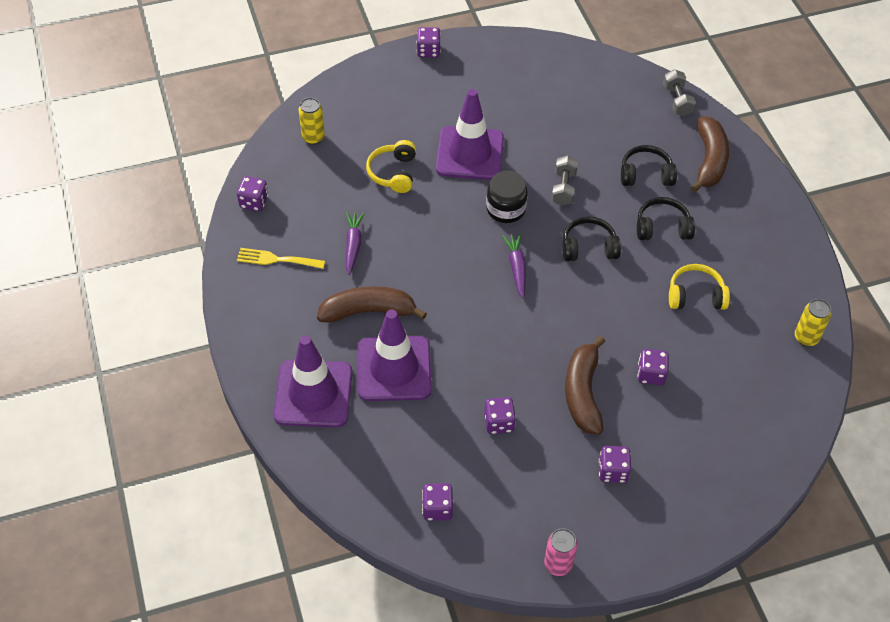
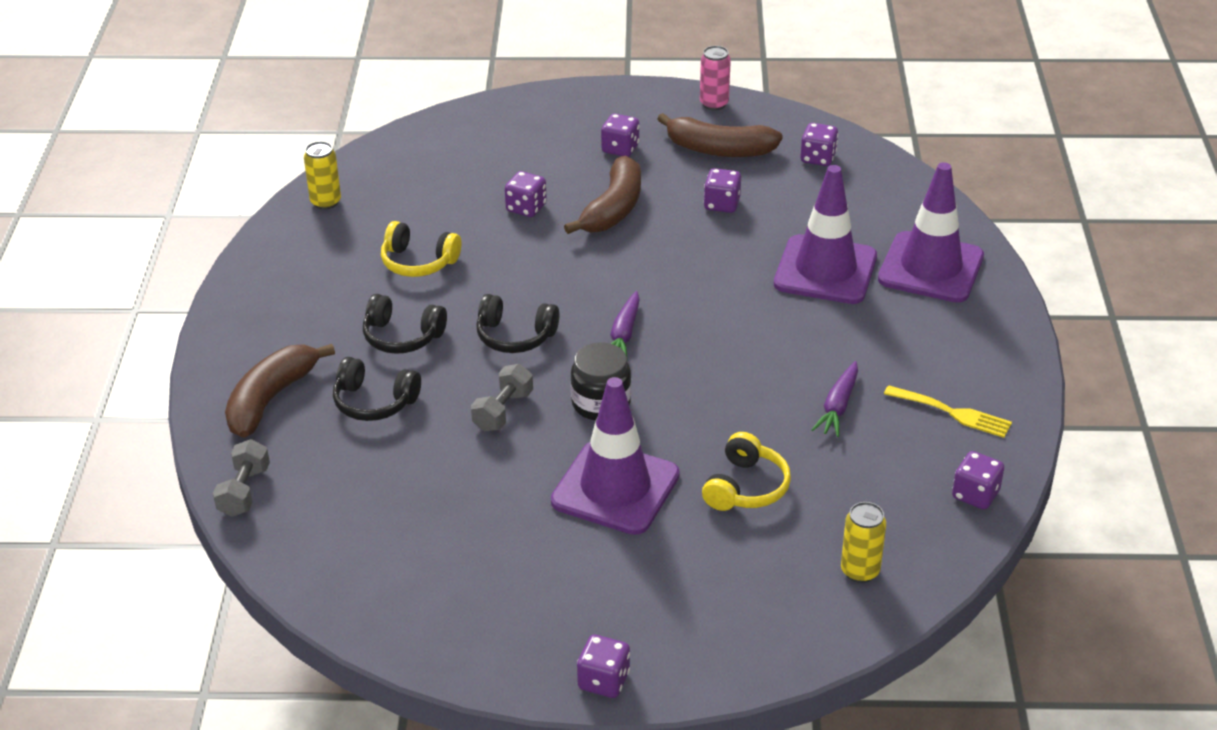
camera: 160 degrees left, 15 degrees down
(369, 311) = (839, 330): brown banana -> brown banana (719, 150)

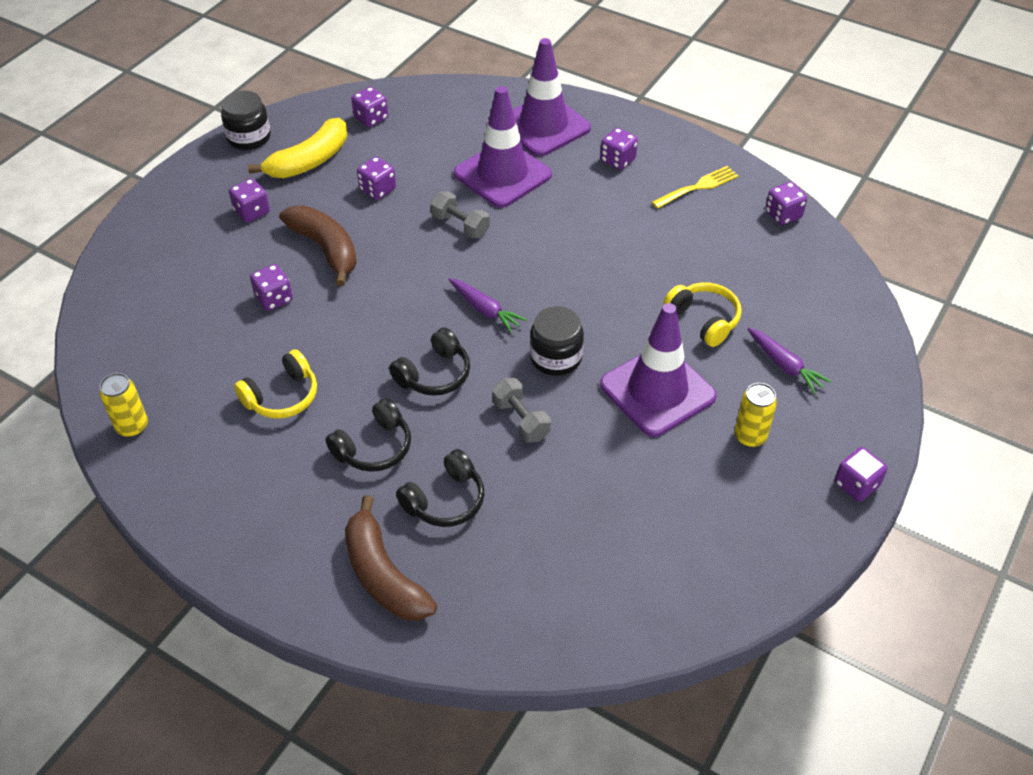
camera: 60 degrees left, 10 degrees up
(244, 491) = (495, 642): grey dumbbell -> grey dumbbell (460, 225)
(714, 104) = (249, 138): pink can -> black jar
(719, 150) = (309, 161): brown banana -> yellow banana
(838, 406) = (652, 236): purple carrot -> purple carrot (784, 365)
(860, 571) = (822, 301): yellow can -> yellow can (750, 437)
(932, 339) = (617, 160): none -> purple dice

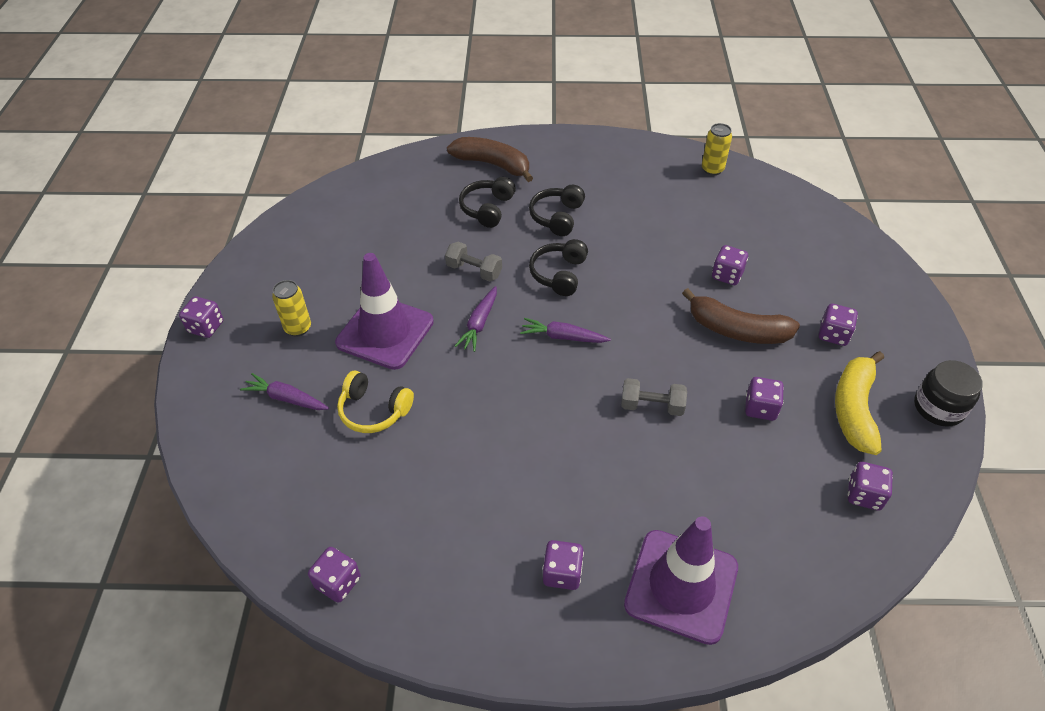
camera: 150 degrees right, 0 degrees up
(282, 396) = (645, 219): yellow headphones -> none
(502, 174) = (665, 487): purple traffic cone -> none
(556, 358) = (479, 324): black jar -> purple carrot
(698, 187) = (451, 577): yellow fork -> none

